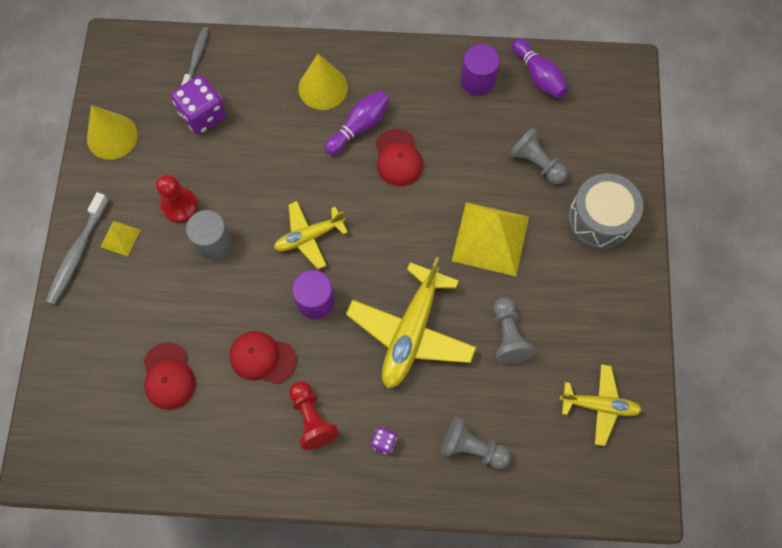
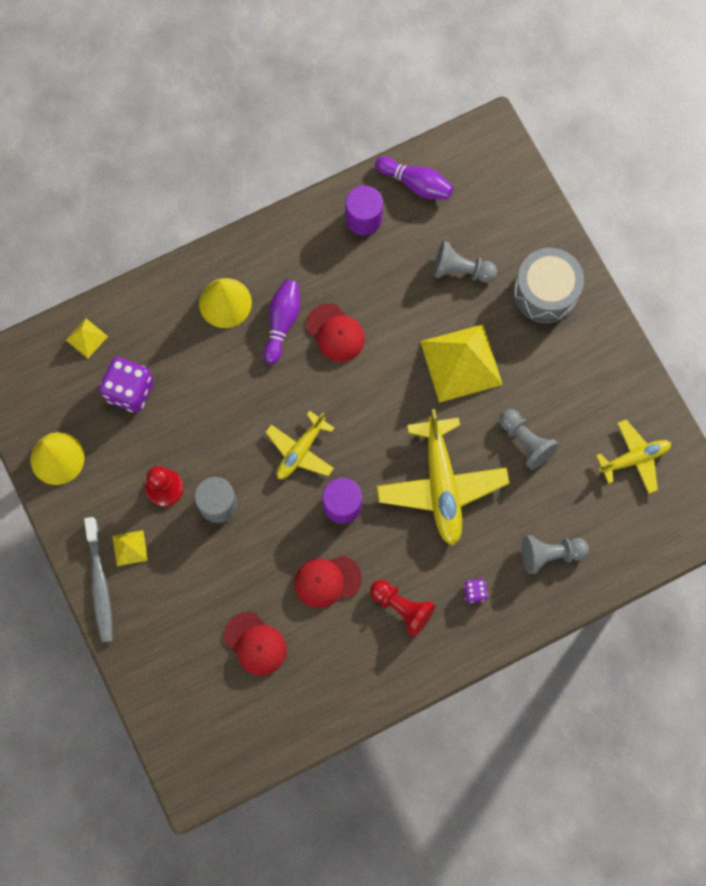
camera: 30 degrees left, 5 degrees up
(196, 58) = (86, 338): grey toothbrush -> yellow pyramid

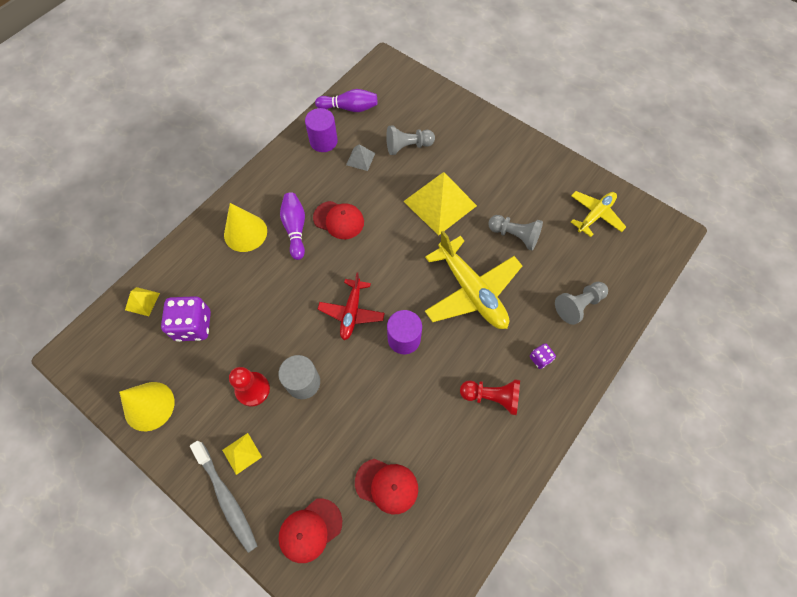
camera: 25 degrees left, 10 degrees down
(300, 450) = (351, 312): yellow plane -> red plane
(327, 581) = (421, 403): red cap -> red cap (310, 530)
(396, 262) = (360, 159): none -> grey pyramid
(545, 292) = (472, 138): grey drum -> none

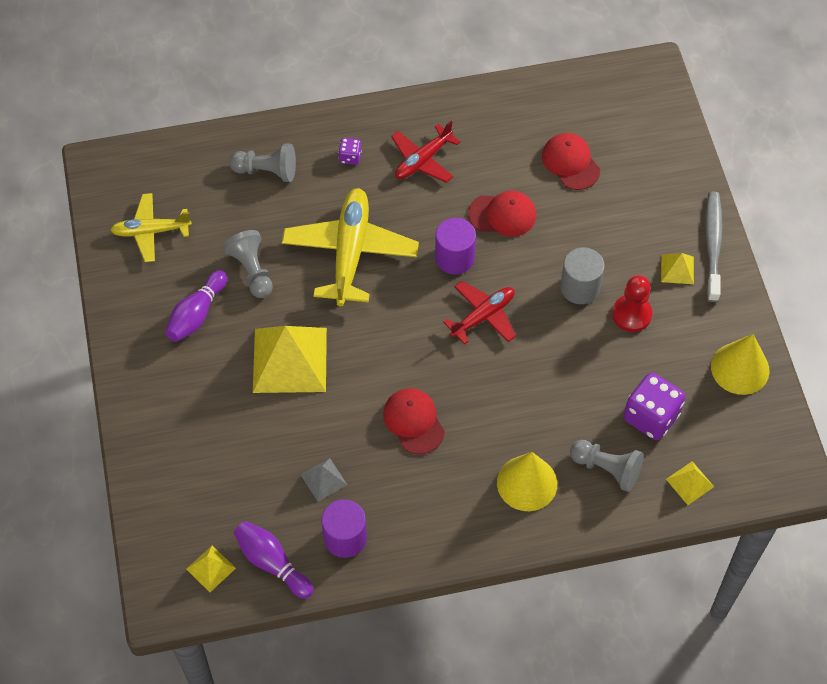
camera: 140 degrees left, 5 degrees down
(295, 229) = (469, 446): purple bowling pin -> purple bowling pin (197, 314)
(310, 530) = (657, 177): red cap -> red cap (502, 215)
(376, 87) = (211, 568): none -> yellow pyramid
(408, 146) = (256, 454): grey pawn -> grey pawn (607, 469)
(492, 397) = (423, 160): red pawn -> red plane

